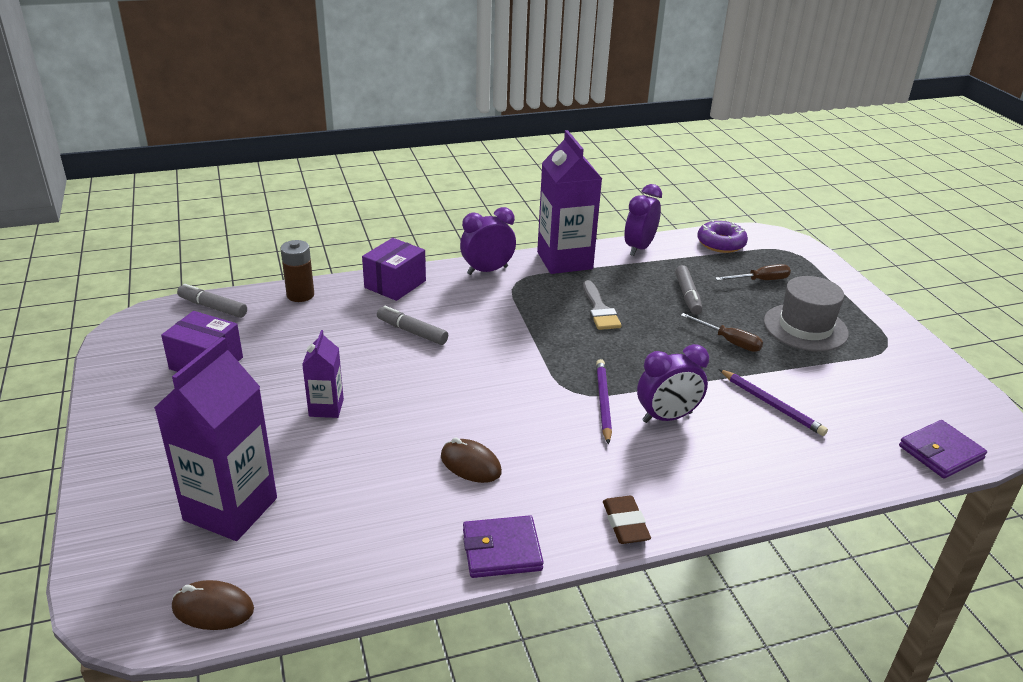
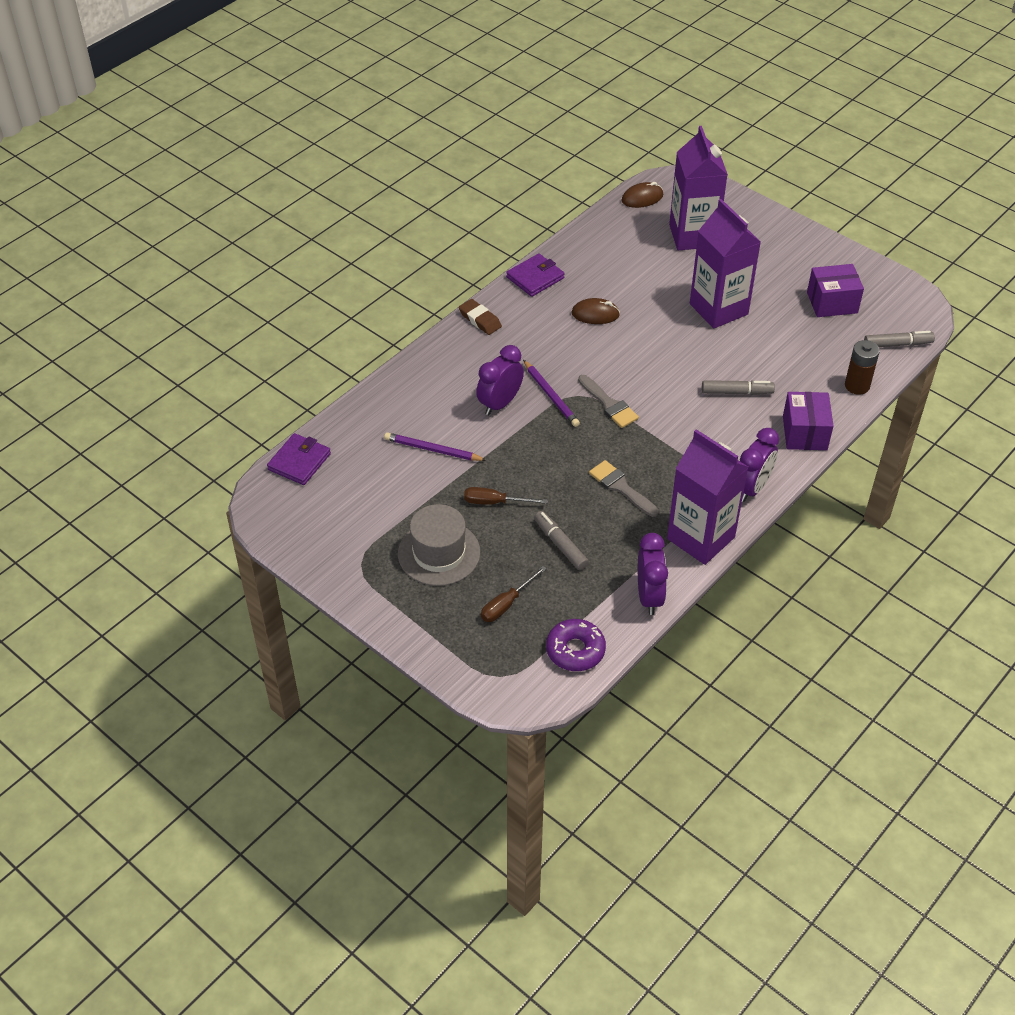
camera: 150 degrees right, 15 degrees up
(326, 408) = (718, 309): purple carton -> purple carton, size x1.95
(548, 370) = (609, 404): none -> grey brush

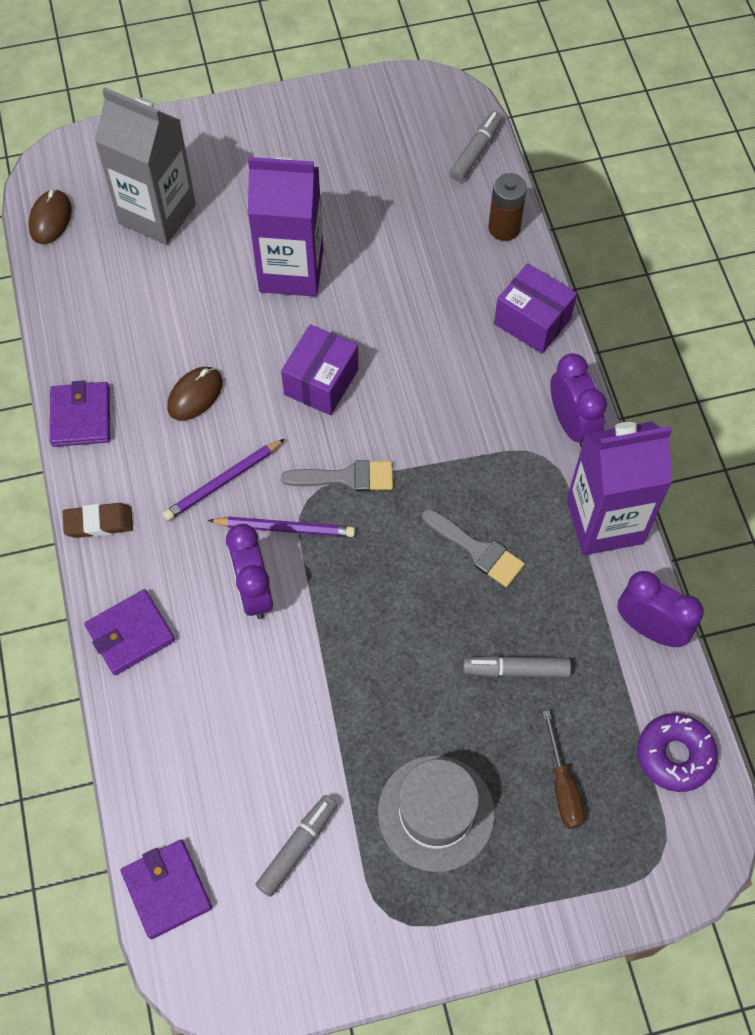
camera: 55 degrees left, 15 degrees up
(428, 368) = (130, 634): none -> purple wallet
(433, 450) = (269, 715): purple pencil -> purple pencil (223, 481)
(495, 502) = (403, 699): brown screwdriver -> none
(621, 487) = (477, 550): grey brush -> grey brush turned 135 degrees counterclockwise
(693, 236) = (157, 214): purple carton -> grey carton
(737, 392) = (427, 341): grey marker -> grey marker (298, 847)
(832, 302) = (370, 163): purple box -> purple box (321, 382)

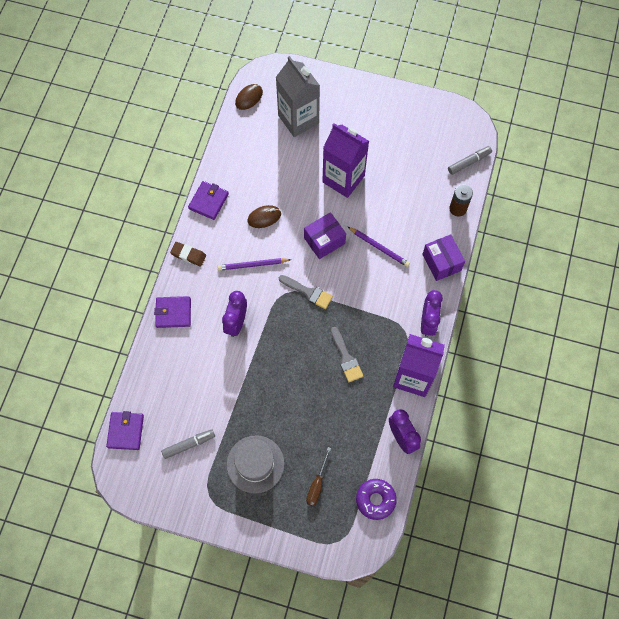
camera: 30 degrees right, 5 degrees up
(285, 528) = (267, 301): purple pencil -> purple pencil (379, 247)
(516, 670) = (329, 422): grey marker -> none

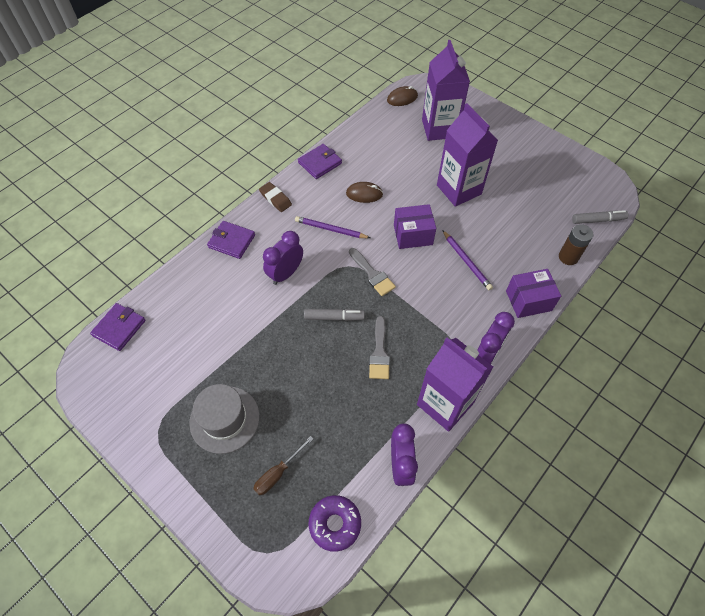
camera: 25 degrees right, 10 degrees down
(189, 445) = (170, 368): grey marker -> grey marker (334, 317)
(298, 119) = (439, 128): grey carton -> purple carton
(441, 262) = (528, 301): purple box -> purple box turned 75 degrees clockwise

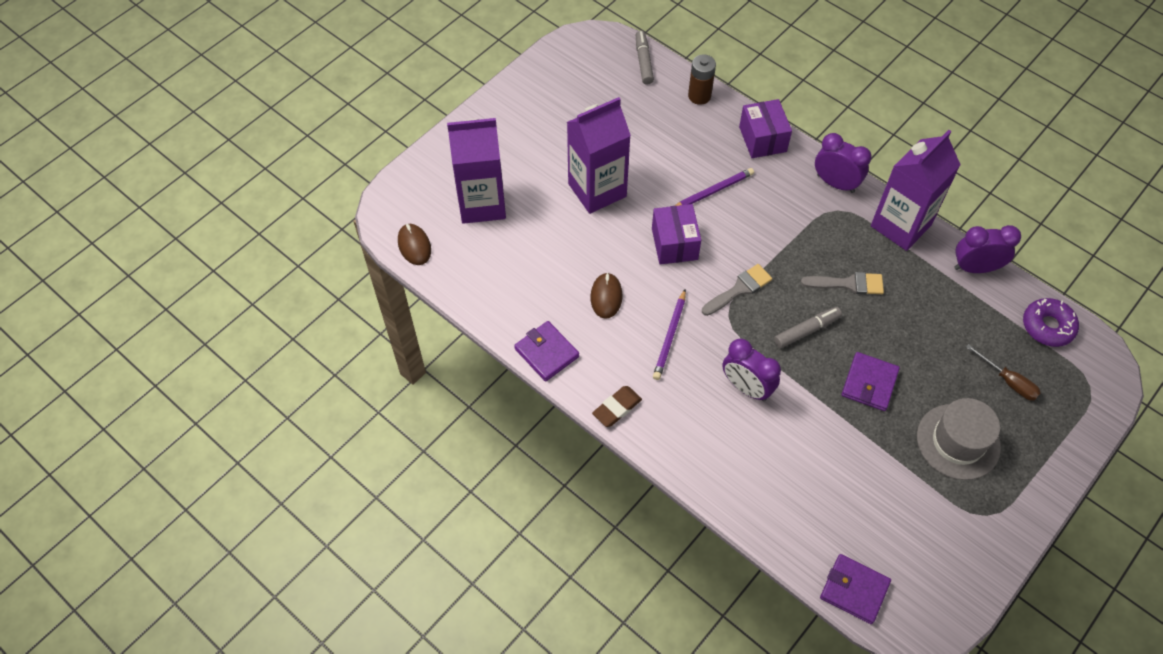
camera: 90 degrees left, 0 degrees up
(231, 241) = (697, 460): purple wallet -> purple wallet (869, 383)
(334, 317) = (807, 330): grey marker -> grey marker turned 60 degrees clockwise

